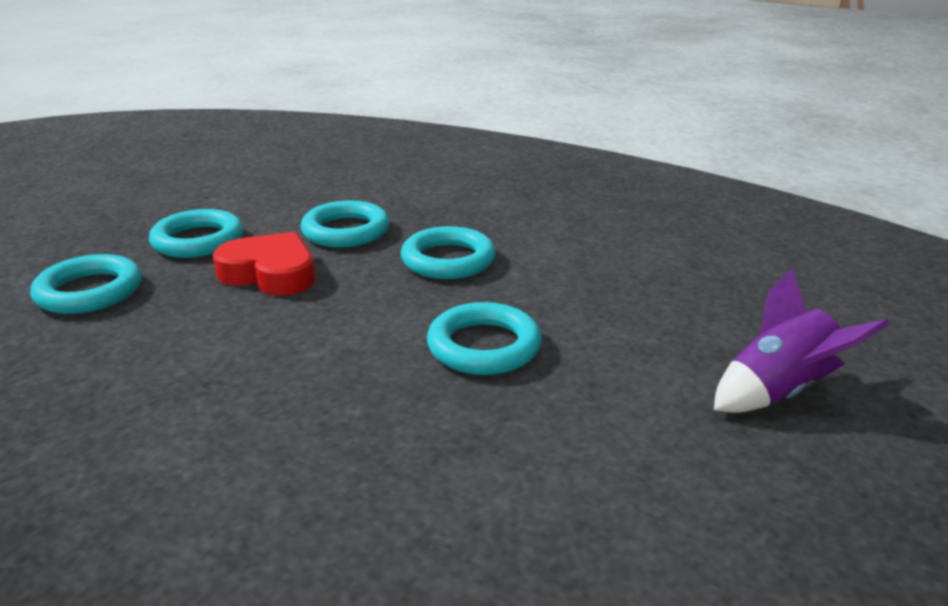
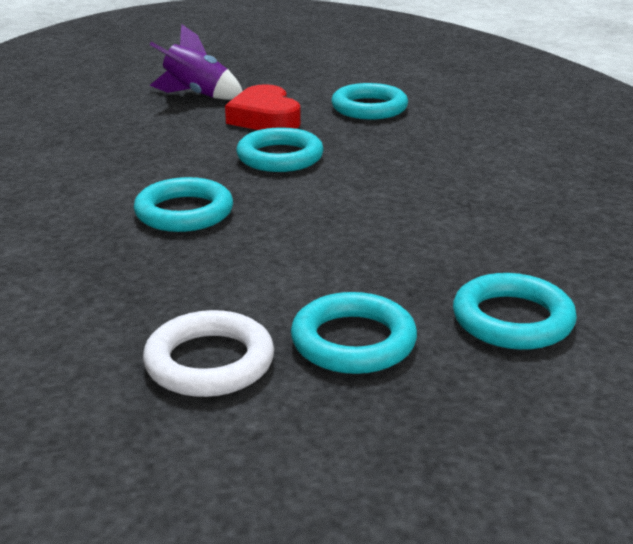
camera: 135 degrees left, 0 degrees up
(270, 273) = (333, 264): red heart -> red heart (265, 118)
(271, 205) = (209, 362): none -> white ring
(346, 231) = (201, 280): turquoise ring -> turquoise ring (369, 108)

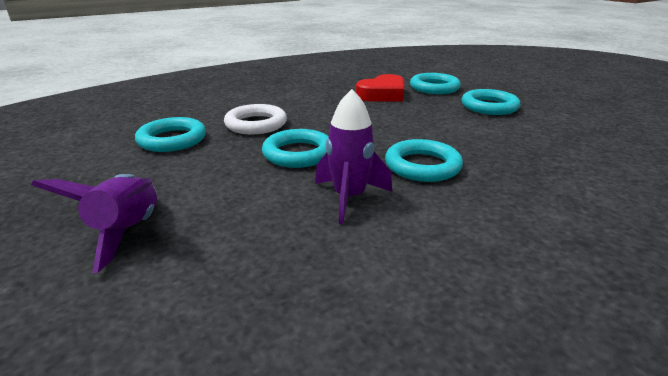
camera: 110 degrees left, 0 degrees up
(160, 165) = (349, 198): none -> purple rocket
(209, 362) = (548, 127): white ring -> white ring (256, 124)
(265, 118) = (207, 176): red heart -> red heart (382, 94)

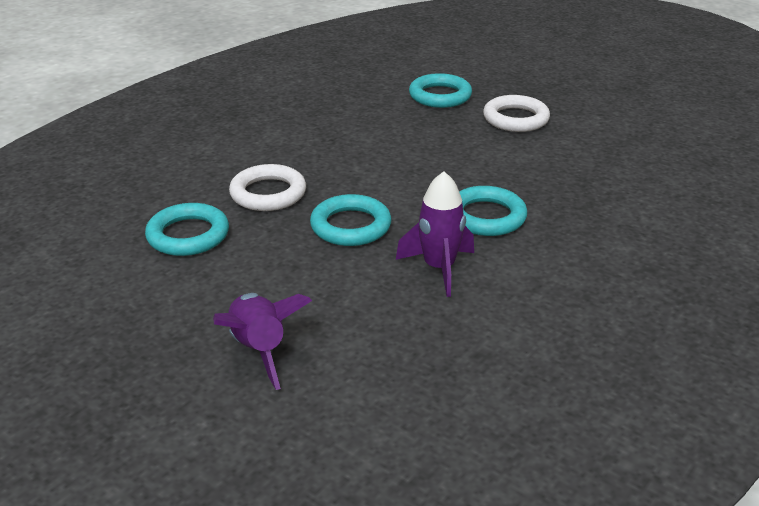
camera: 20 degrees left, 5 degrees up
(382, 94) = (385, 118): red heart -> none
(489, 106) = (515, 119): turquoise ring -> white ring

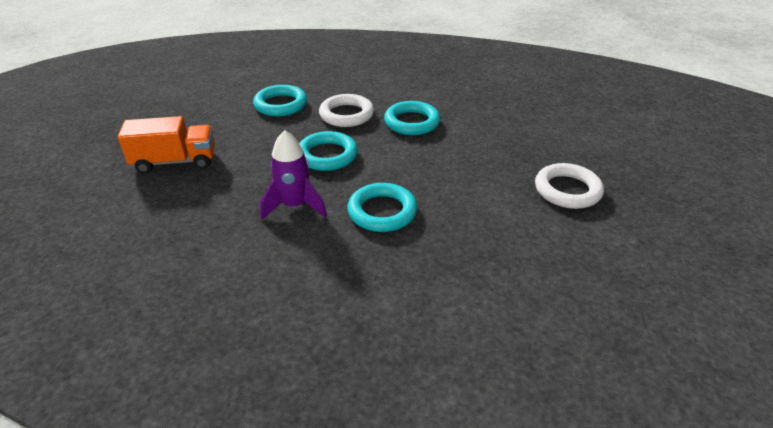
camera: 65 degrees right, 5 degrees up
(259, 349) = (175, 161): purple rocket -> orange truck
(440, 96) = (563, 142): turquoise ring -> turquoise ring (412, 122)

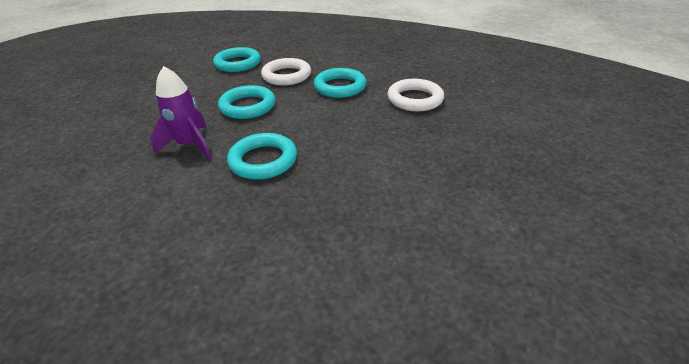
camera: 15 degrees right, 0 degrees up
(175, 161) = (123, 98): orange truck -> none
(567, 190) = (461, 164): white ring -> white ring (415, 99)

